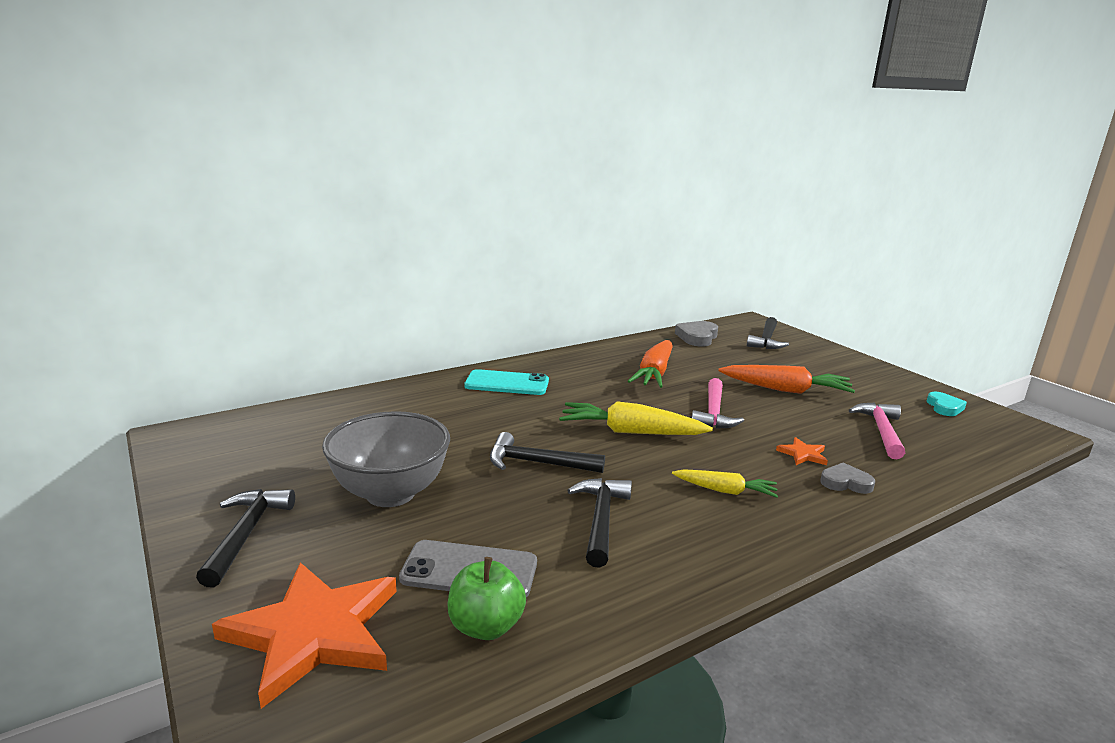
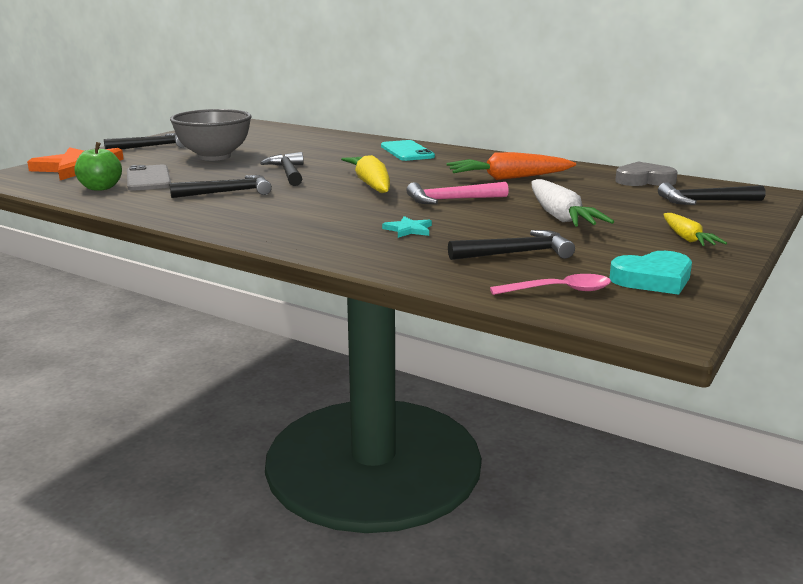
camera: 65 degrees right, 0 degrees up
(725, 491) = (305, 214): yellow carrot -> yellow carrot (687, 238)
(785, 390) = (560, 216): orange carrot -> white carrot
(803, 454) = (408, 229): orange star -> turquoise star
(845, 483) = (369, 244): grey heart -> none
(881, 431) = (516, 253): pink hammer -> black hammer
(944, 407) = (653, 279): turquoise heart -> turquoise heart, size x1.51
(972, 442) = (558, 291): none -> pink spoon

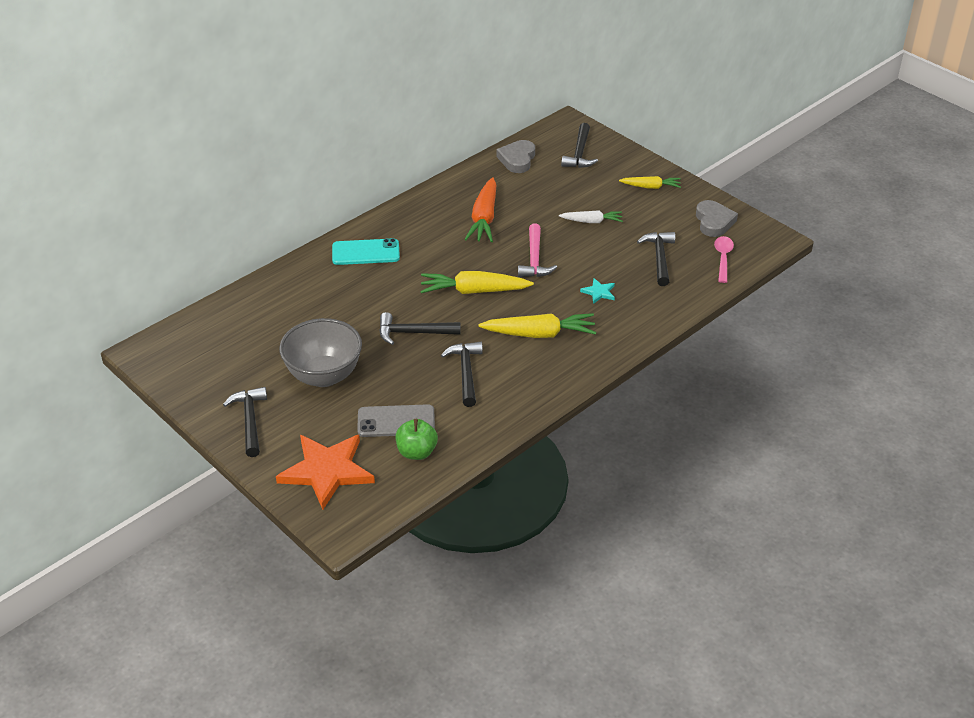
camera: 75 degrees left, 20 degrees up
(307, 212) = (539, 334): none -> yellow carrot
(560, 216) = (591, 221): white carrot -> white carrot, size x0.60
(653, 279) = (714, 222): turquoise heart -> grey heart

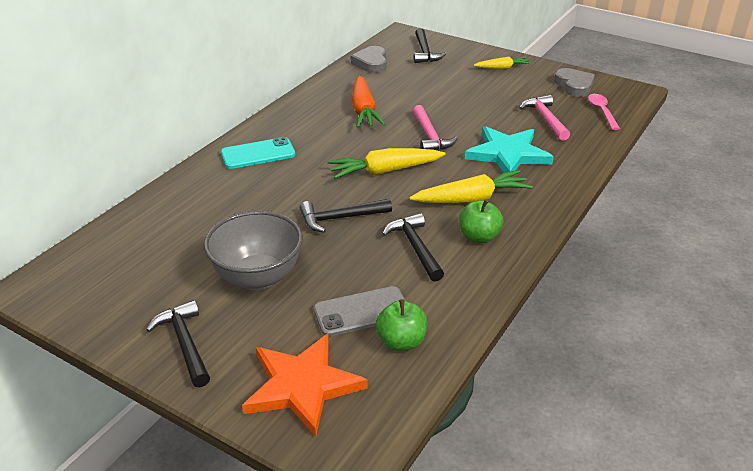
camera: 15 degrees left, 5 degrees down
(526, 373) = (479, 237): none -> green apple
(591, 221) = (466, 99): white carrot -> none
(599, 292) = (507, 154): turquoise star -> turquoise star, size x2.34
(659, 258) = (545, 119): black hammer -> pink hammer

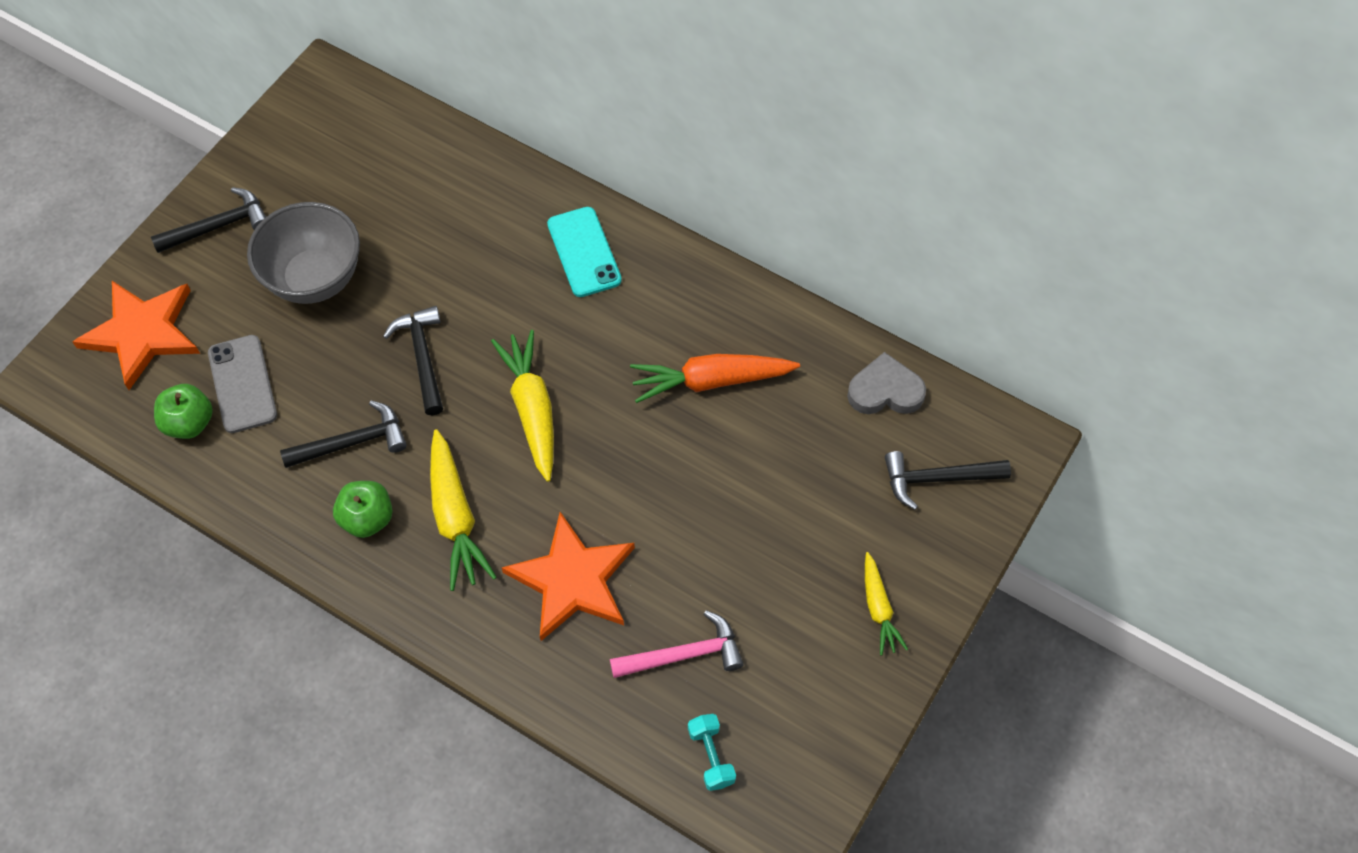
camera: 90 degrees right, 25 degrees up
(430, 136) = (629, 473): pink hammer -> none
(507, 154) = (572, 580): turquoise star -> orange star
(574, 86) = (810, 727): grey heart -> none
(602, 111) = (711, 756): pink spoon -> turquoise dumbbell

